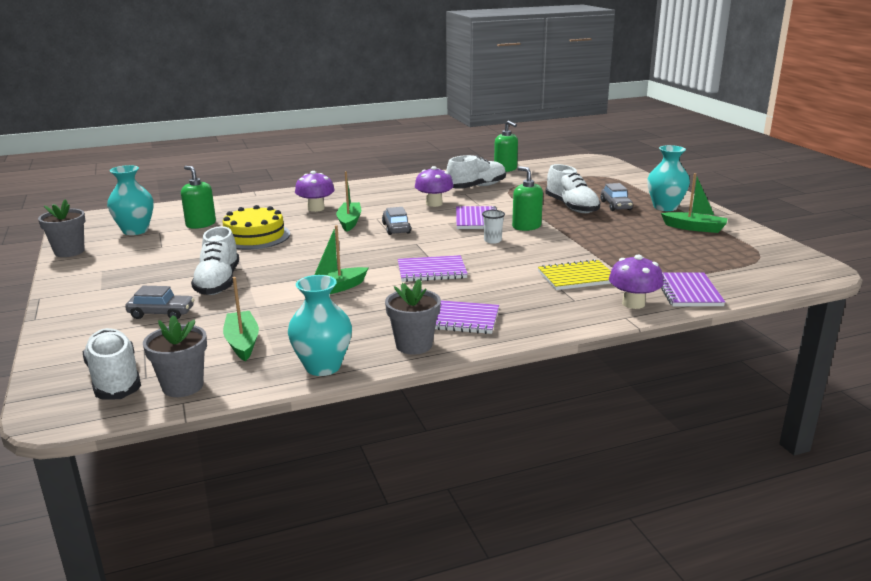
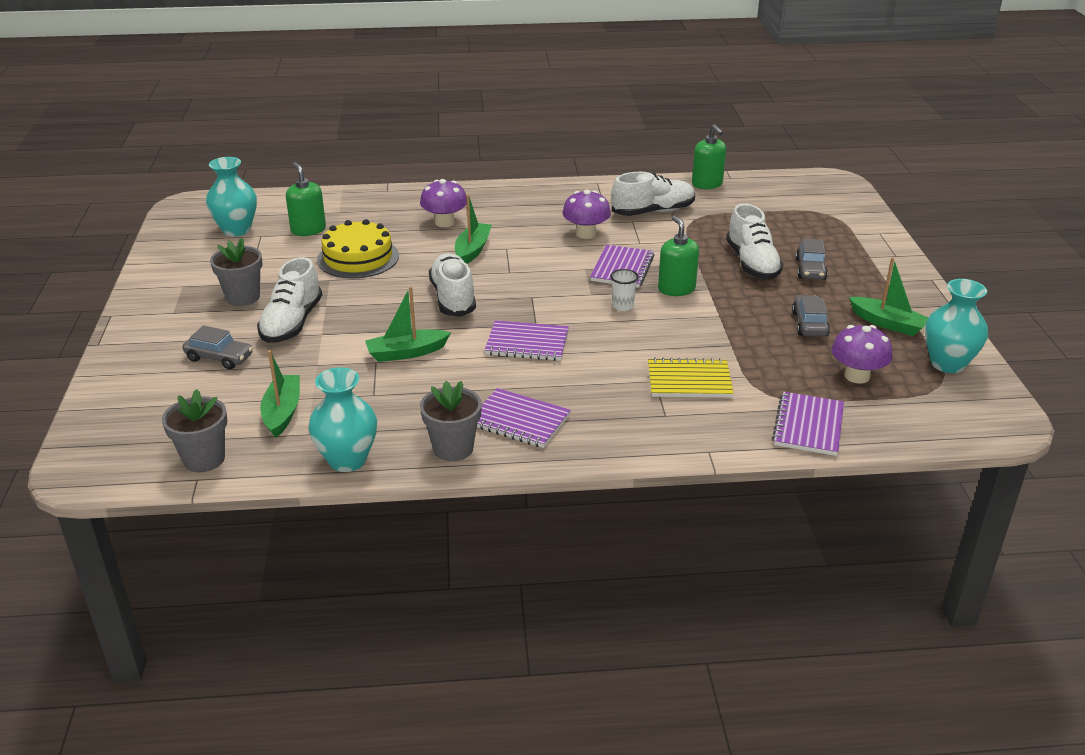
camera: 15 degrees right, 10 degrees up
(69, 252) = (160, 252): grey flower pot -> grey flower pot (243, 297)
(115, 379) = (145, 438): white shoe -> white shoe (453, 298)
(396, 228) = (520, 269): grey car -> grey car (809, 324)
(633, 303) = (730, 432): purple mushroom -> purple mushroom (857, 376)
(665, 207) = (873, 281): turquoise vase -> turquoise vase (947, 363)

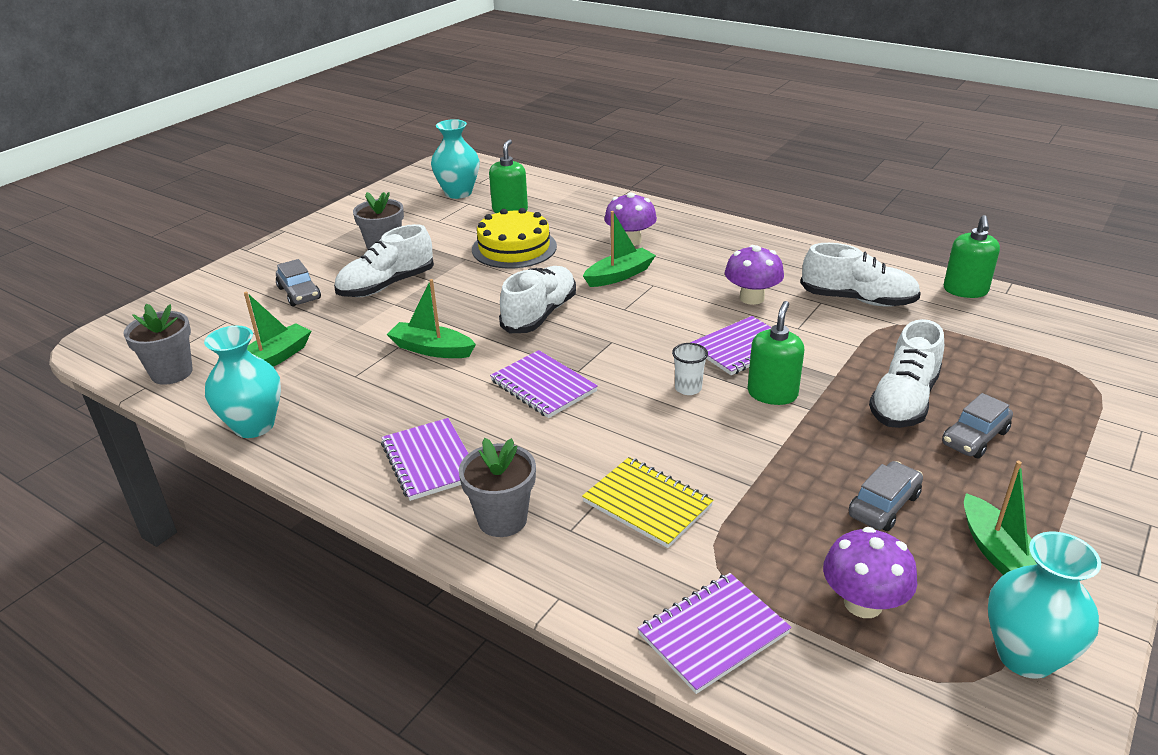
camera: 40 degrees right, 0 degrees up
(453, 448) = (340, 459): grey flower pot -> grey flower pot (502, 519)

